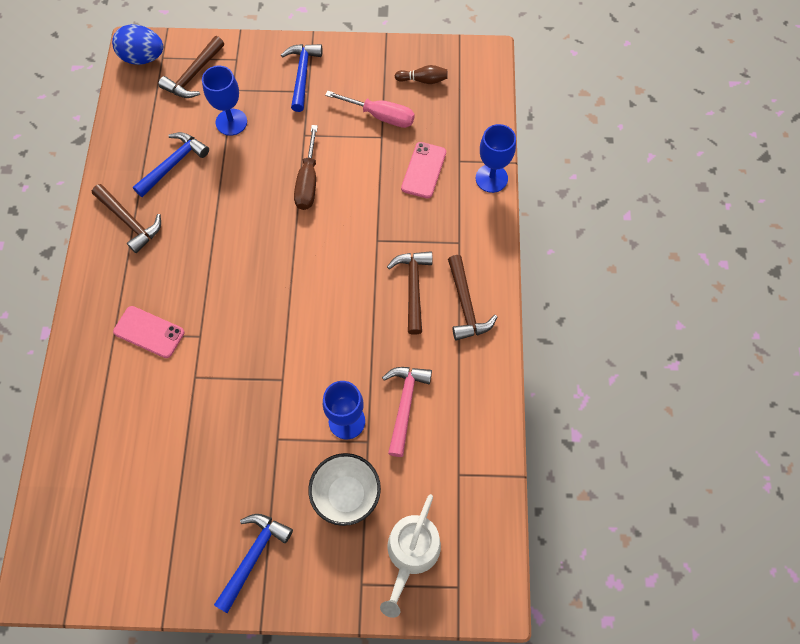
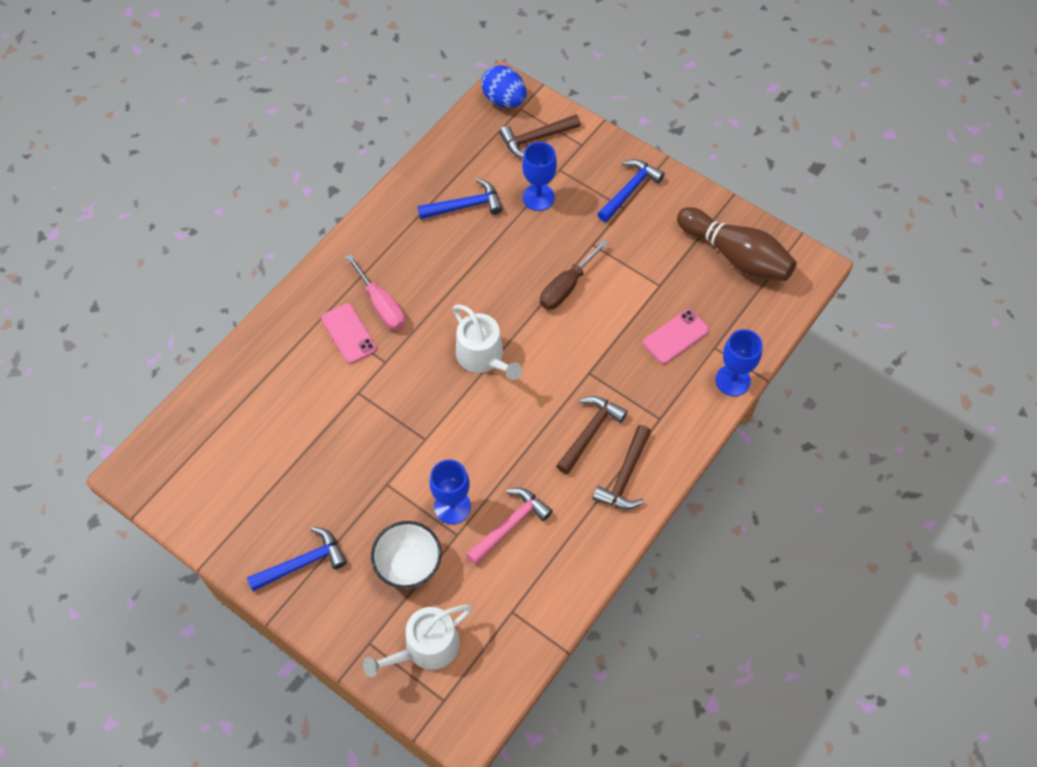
camera: 35 degrees right, 5 degrees down
(129, 221) = (396, 233): brown hammer -> none
(281, 280) = (483, 357): none -> white watering can
(380, 116) = (672, 266): pink screwdriver -> pink screwdriver (381, 305)
(423, 80) = (736, 256): brown bowling pin -> brown bowling pin, size x2.29

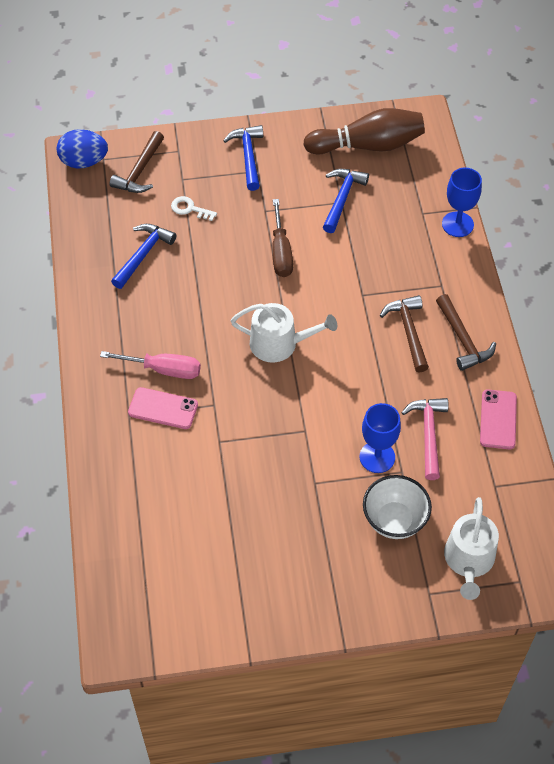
camera: 45 degrees left, 5 degrees down
(302, 563) = (320, 587): blue hammer -> blue hammer (342, 199)
(538, 197) = (190, 209): blue goblet -> white key
(676, 336) = (390, 226): pink phone -> pink phone (498, 419)

